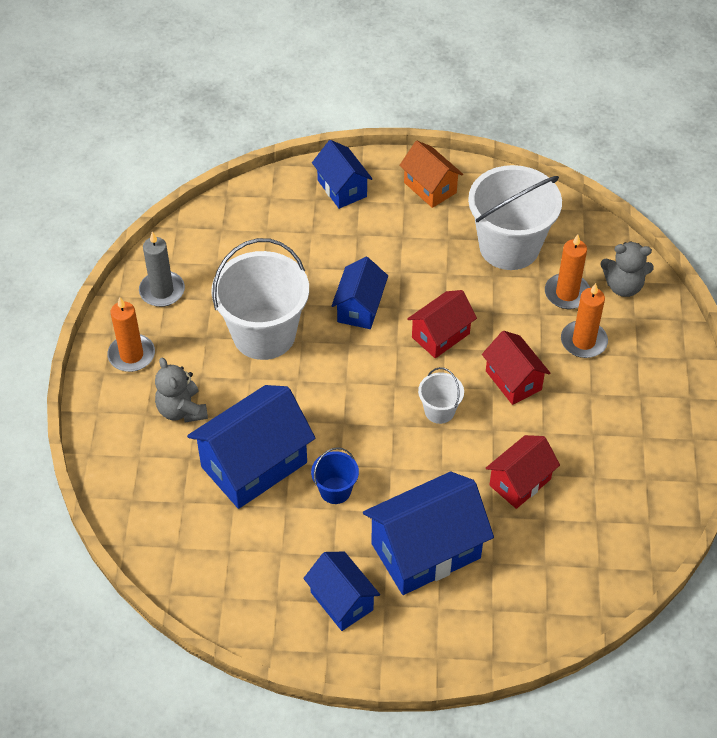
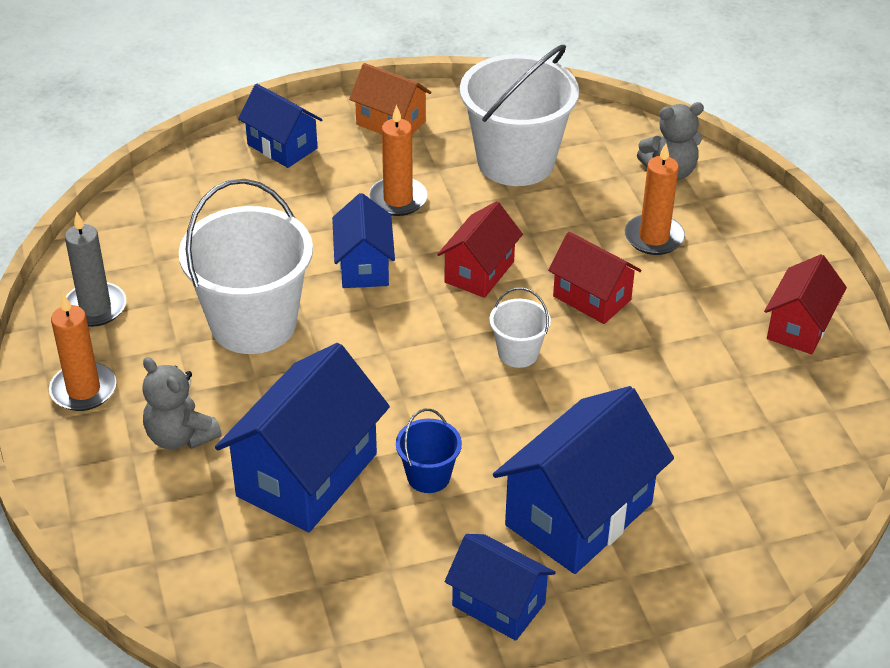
camera: 20 degrees left, 10 degrees down
(520, 482) = (656, 405): red house -> red house (799, 327)
(567, 293) = (608, 193): orange candle -> orange candle (398, 199)

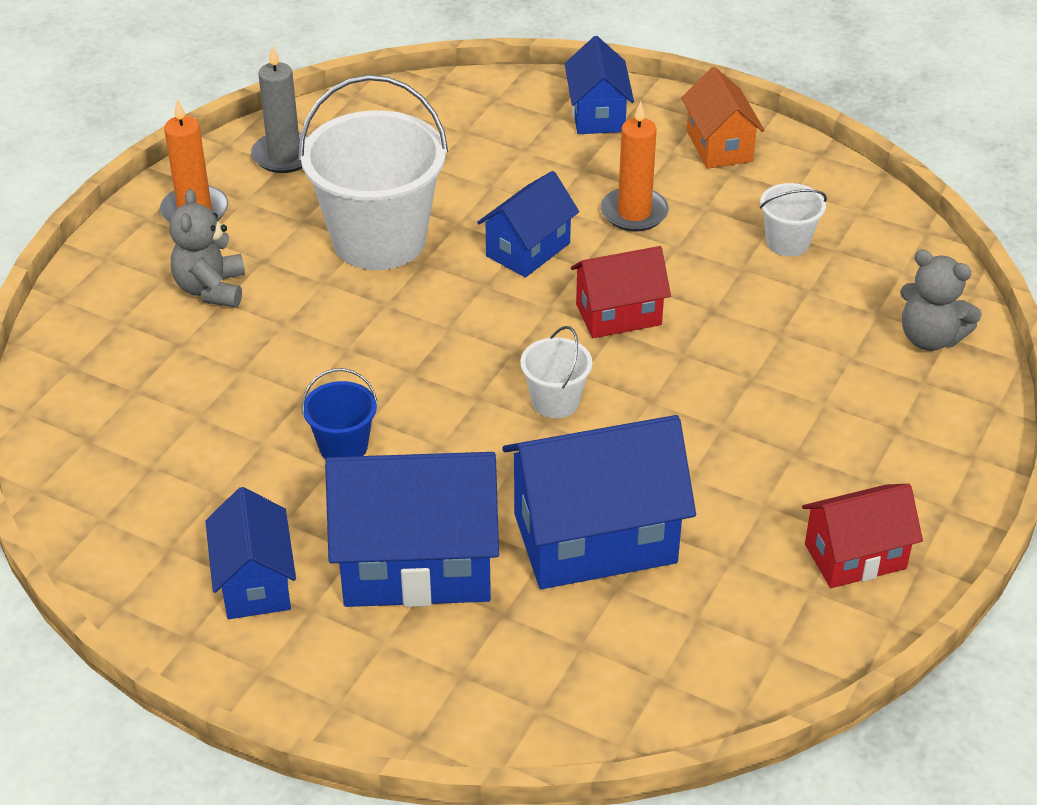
camera: 45 degrees right, 0 degrees up
(307, 475) = (257, 380): blue house -> blue house (595, 538)
(515, 161) = (787, 242): white bucket -> white bucket, size x0.46
(592, 298) = (687, 400): red house -> none
(654, 237) = (825, 386): orange candle -> none

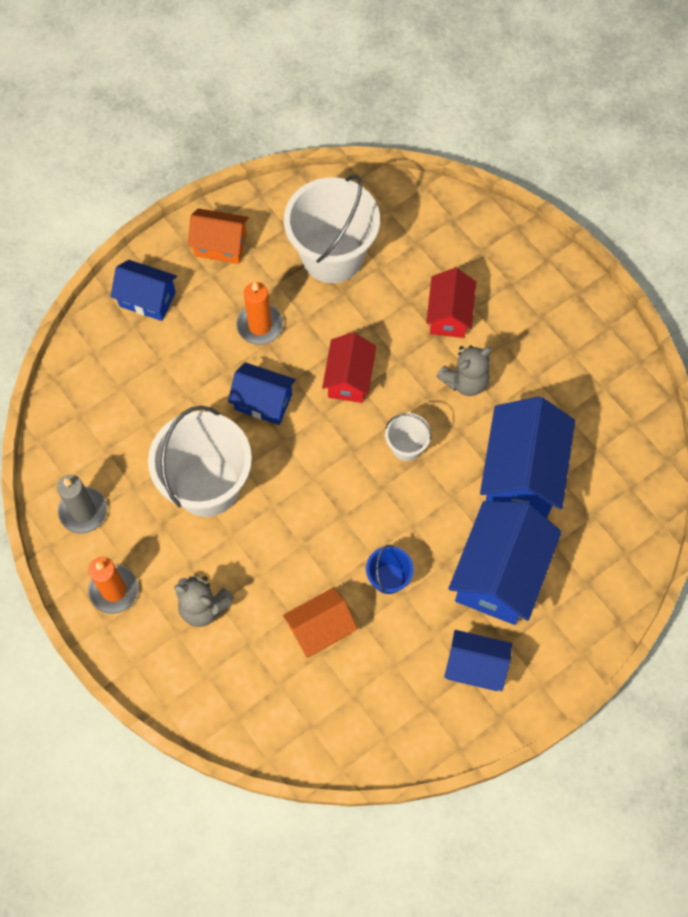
camera: 65 degrees left, 25 degrees up
(233, 403) = (320, 629): none -> orange house
(528, 250) = (263, 402): blue house -> blue house turned 45 degrees counterclockwise
(787, 242) = (332, 256): white bucket -> white bucket, size x2.16
(855, 556) = (590, 354): red house -> red house (449, 315)
(930, 338) = (450, 228): grey teddy bear -> grey teddy bear (465, 381)

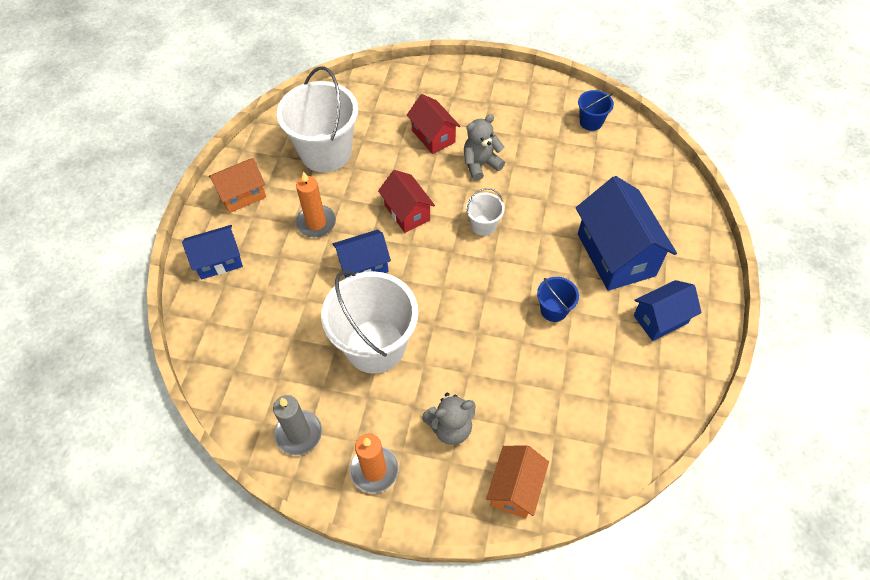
camera: 40 degrees left, 10 degrees down
(320, 629) = (544, 376): orange house -> orange house (515, 488)
(465, 381) = (480, 164): grey teddy bear -> grey teddy bear turned 135 degrees counterclockwise
(521, 474) = (567, 190): blue house -> none
(623, 419) = (591, 122): none -> blue bucket

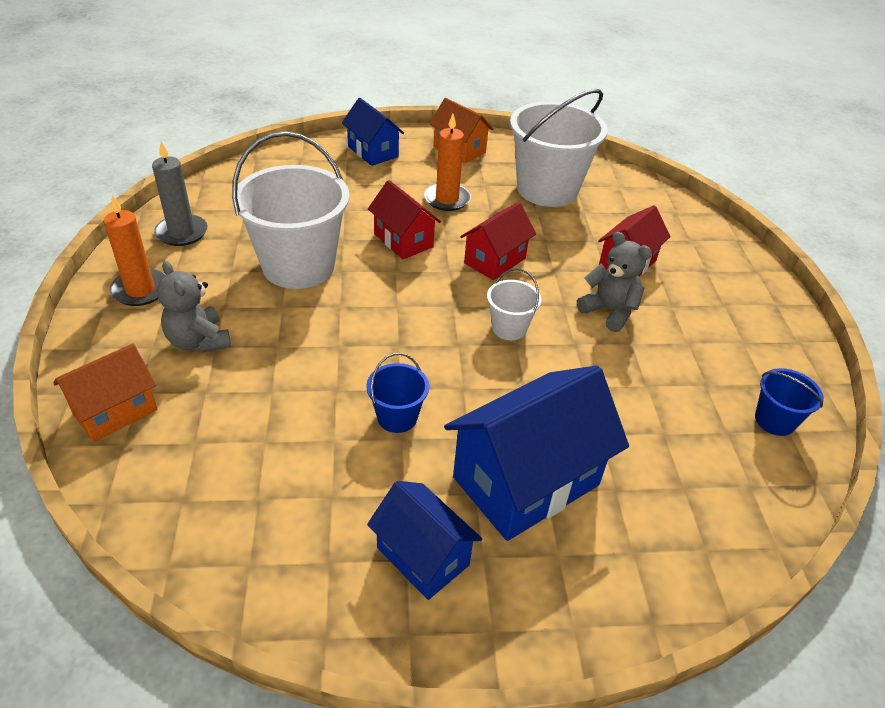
camera: 70 degrees right, 15 degrees down
(363, 266) = (403, 240): blue house -> red house
(515, 488) = (115, 411): orange house -> orange house turned 45 degrees counterclockwise

